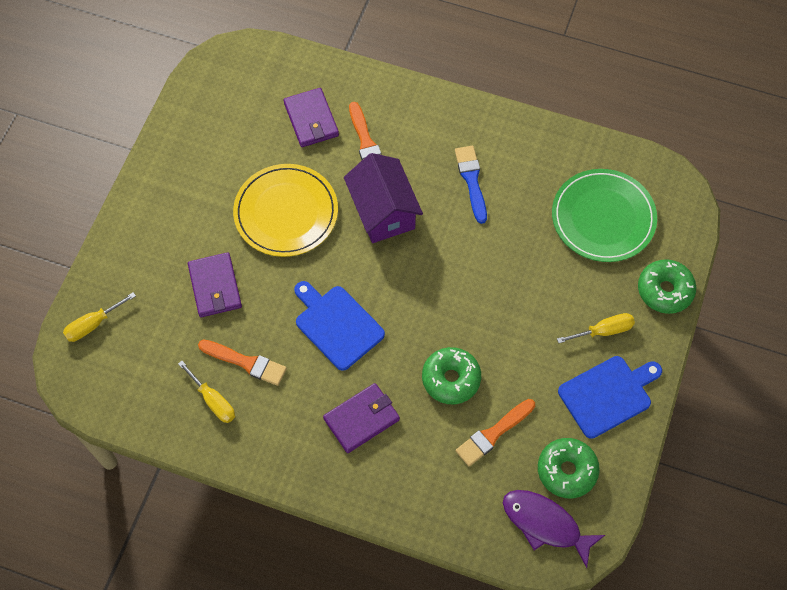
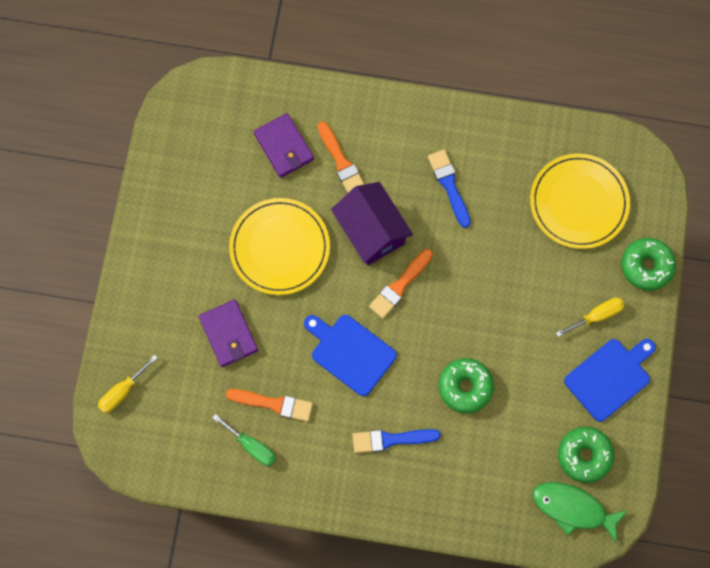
camera: 10 degrees left, 10 degrees up
(213, 401) = (251, 446): yellow screwdriver -> green screwdriver
(361, 419) = (391, 439): purple wallet -> blue brush
(493, 434) = (512, 433): orange brush -> orange brush (399, 286)
(545, 524) = (573, 508): purple fish -> green fish
(603, 218) = (578, 202): green plate -> yellow plate

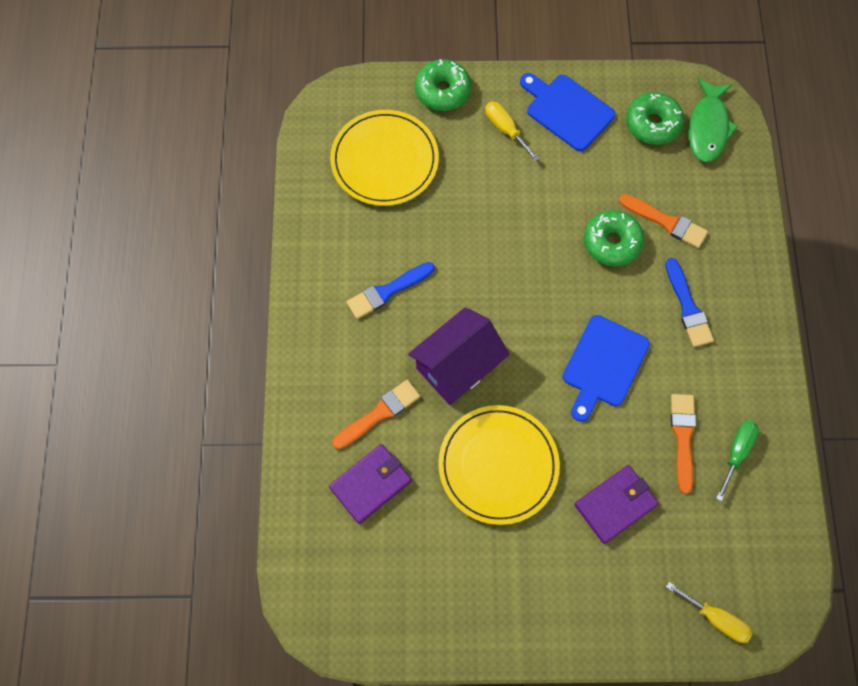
camera: 100 degrees left, 5 degrees down
(399, 286) = (515, 325): orange brush -> orange brush (666, 222)

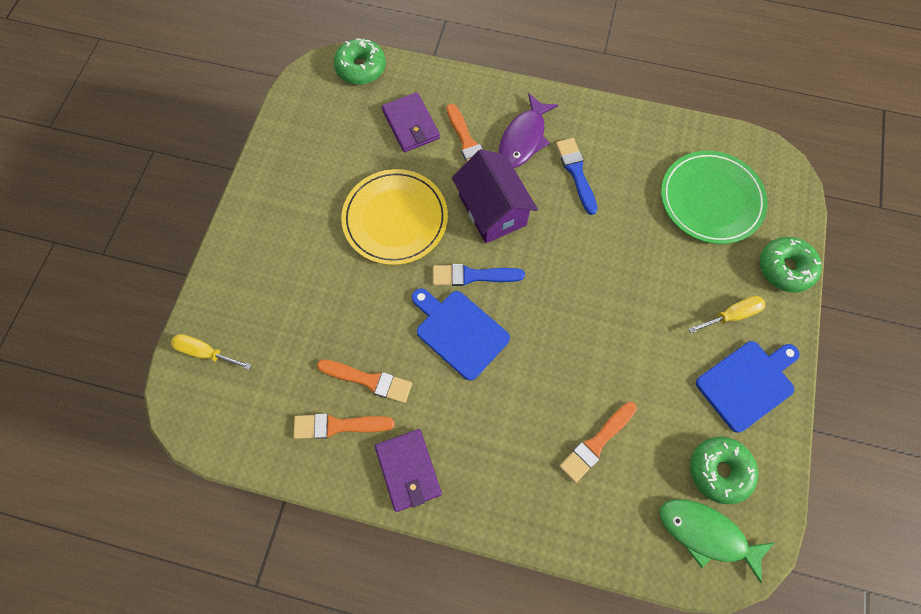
camera: 105 degrees right, 0 degrees up
(358, 354) = (524, 138): none -> purple fish
(384, 160) = (711, 199): yellow plate -> green plate
(611, 242) = (584, 380): green donut -> green donut (361, 68)
(615, 504) = (330, 301): purple wallet -> purple wallet (408, 470)
(688, 307) = (497, 432): blue brush -> blue brush (473, 276)
(716, 618) = (205, 352): yellow screwdriver -> yellow screwdriver turned 60 degrees clockwise
(736, 453) = (338, 426): green screwdriver -> orange brush

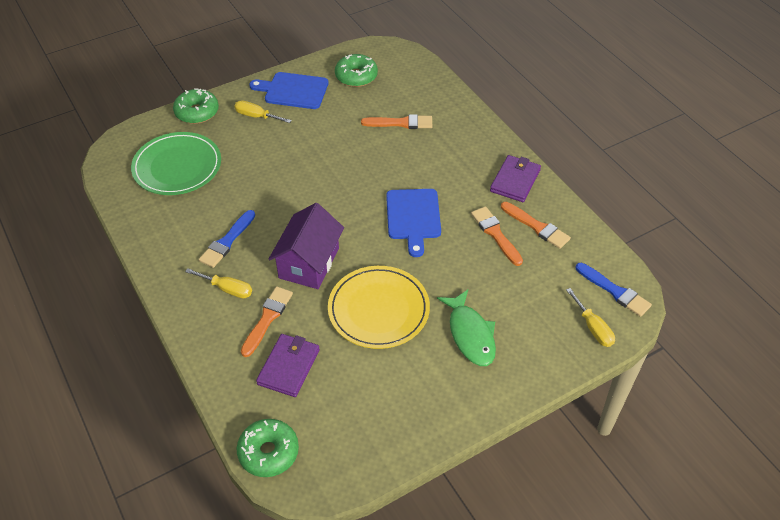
camera: 135 degrees left, 20 degrees down
(473, 276) = (369, 238): blue brush -> blue brush (614, 291)
(524, 138) = (227, 289): purple fish -> yellow screwdriver
(706, 534) = (393, 65): green fish -> green fish (470, 334)

